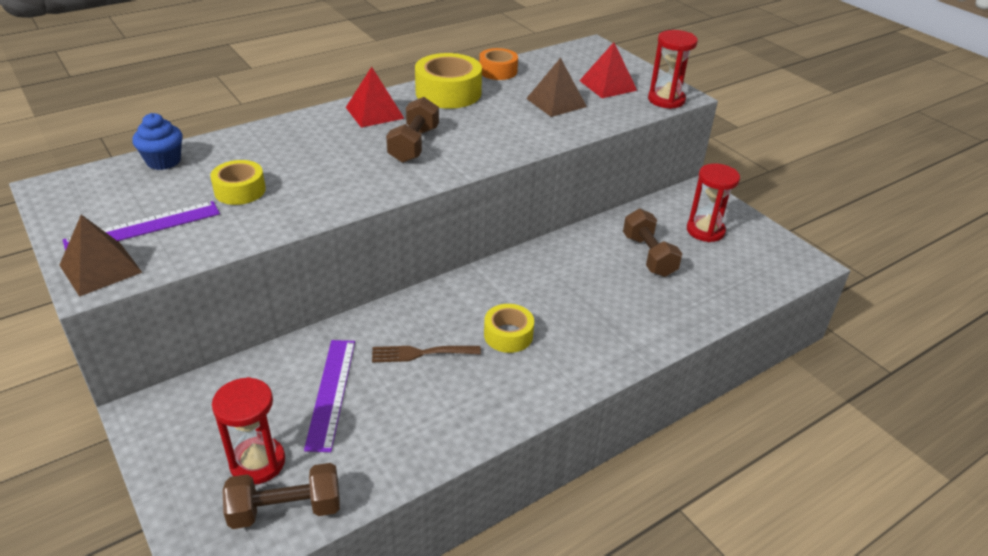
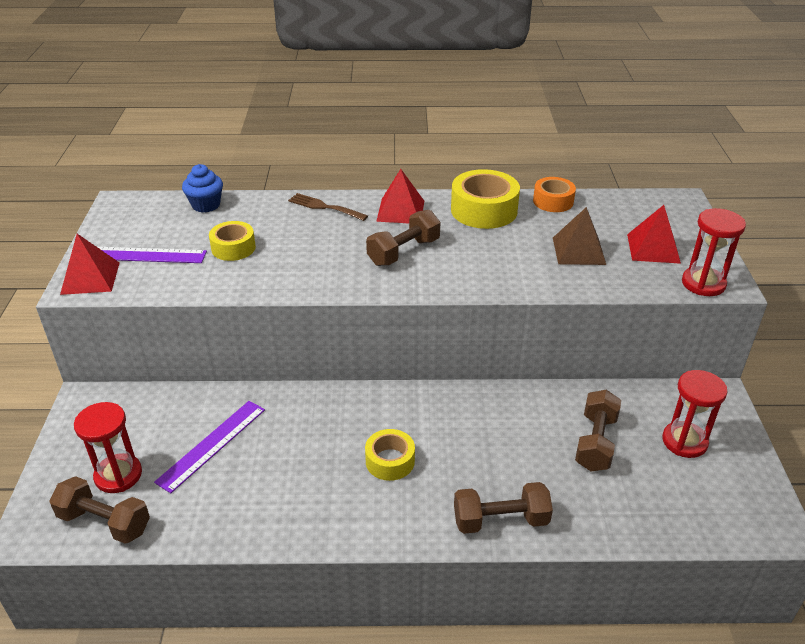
camera: 35 degrees right, 0 degrees up
(100, 268) = (90, 278): brown pyramid -> red pyramid
(420, 353) = (305, 443): brown fork -> brown fork (324, 207)
(634, 340) = (500, 520): none -> brown dumbbell

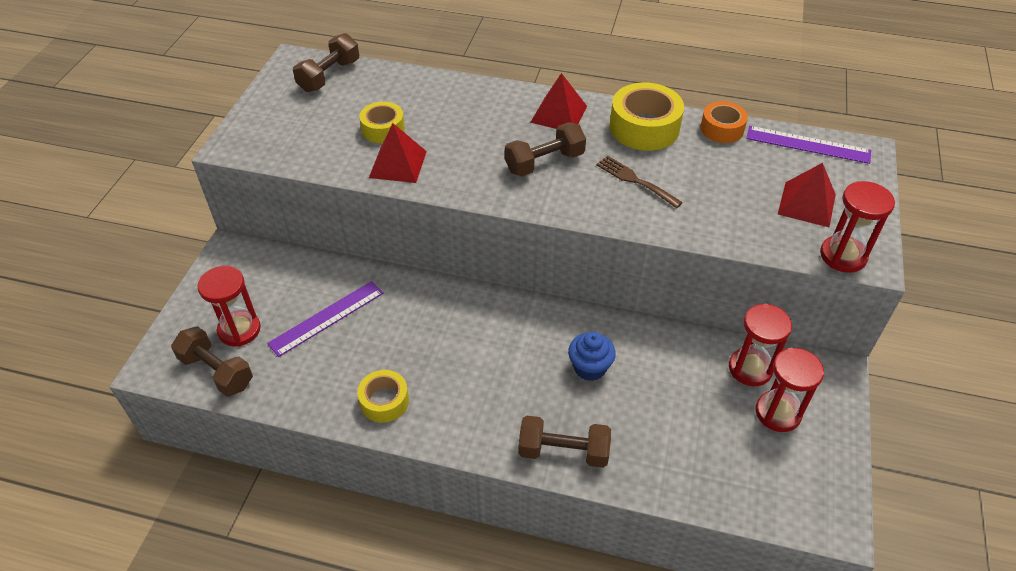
camera: 15 degrees right, 10 degrees up
(90, 278) = (245, 139): red pyramid -> red pyramid (398, 164)
(144, 255) = (300, 123): purple ruler -> purple ruler (808, 145)
(206, 205) = (372, 76): blue cupcake -> blue cupcake (589, 367)
(324, 207) = (485, 97): brown fork -> brown fork (635, 180)
(390, 461) = (481, 369): yellow tape -> yellow tape (384, 401)
(578, 251) = (724, 192): brown pyramid -> none
(595, 442) = (686, 394): brown dumbbell -> brown dumbbell (329, 76)
(643, 408) = (750, 368): none -> red hourglass

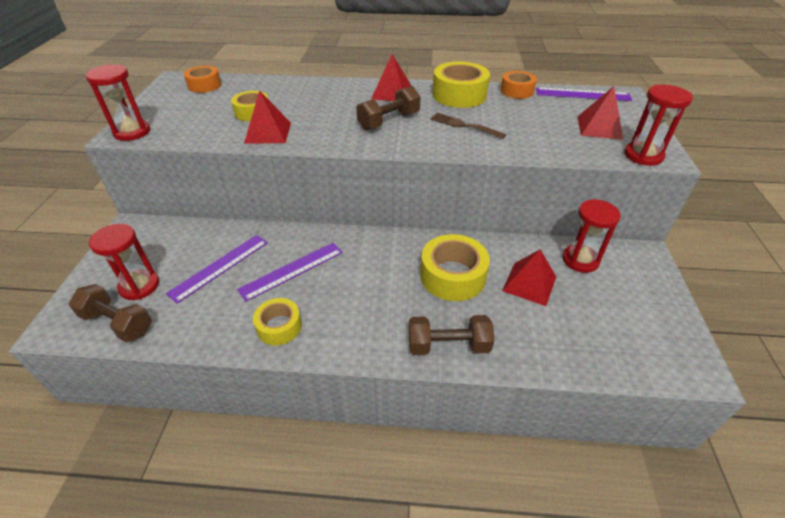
camera: 10 degrees left, 5 degrees down
(329, 76) = (204, 85): brown dumbbell -> orange tape
(406, 333) = (292, 270): none -> purple ruler
(589, 367) = (452, 276): blue cupcake -> yellow tape
(678, 390) = (529, 283): none -> red pyramid
(778, 413) = (614, 289): red hourglass -> red hourglass (132, 132)

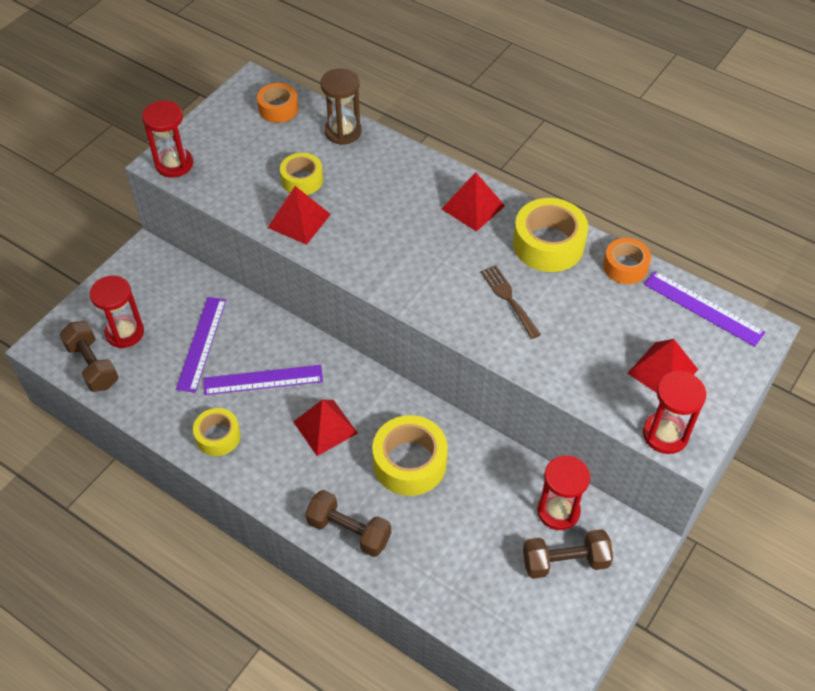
camera: 30 degrees right, 10 degrees up
(219, 267) = (201, 343): purple ruler -> purple ruler turned 60 degrees counterclockwise
(264, 84) = (343, 132): none -> brown hourglass
(389, 121) = (433, 256): brown dumbbell -> brown dumbbell (565, 562)
(529, 283) = (479, 510): red pyramid -> red pyramid (325, 427)

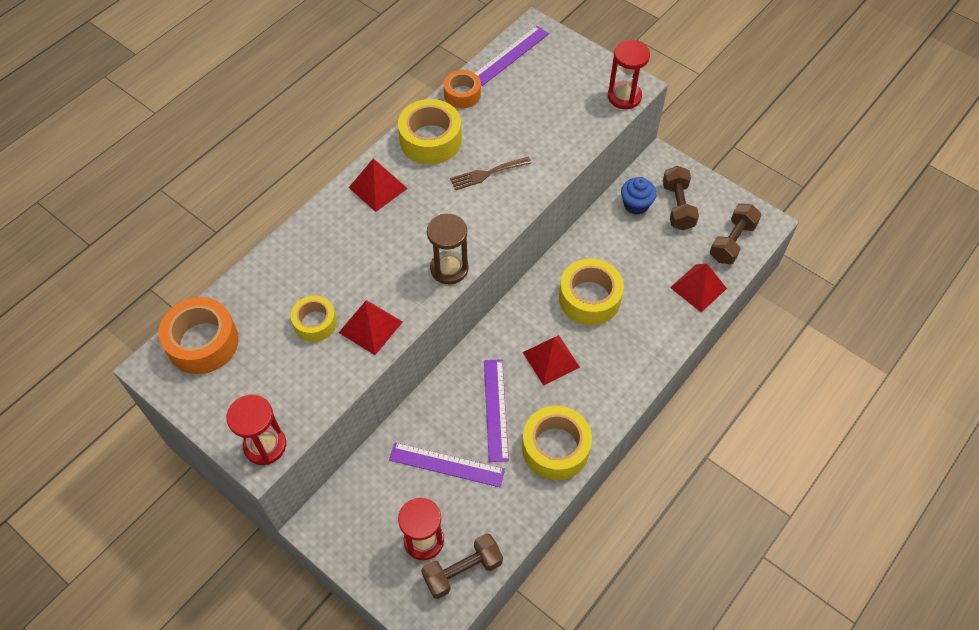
camera: 85 degrees left, 5 degrees up
(218, 436) = (555, 448): yellow tape -> yellow tape, size x1.63
(278, 109) = (203, 342): orange tape -> orange tape, size x1.63
(343, 132) = (253, 284): brown hourglass -> brown hourglass (449, 268)
(349, 531) = (652, 346): brown dumbbell -> brown dumbbell (732, 242)
(558, 511) = (636, 205): red hourglass -> blue cupcake
(662, 371) = (567, 89): red pyramid -> red pyramid (698, 288)

